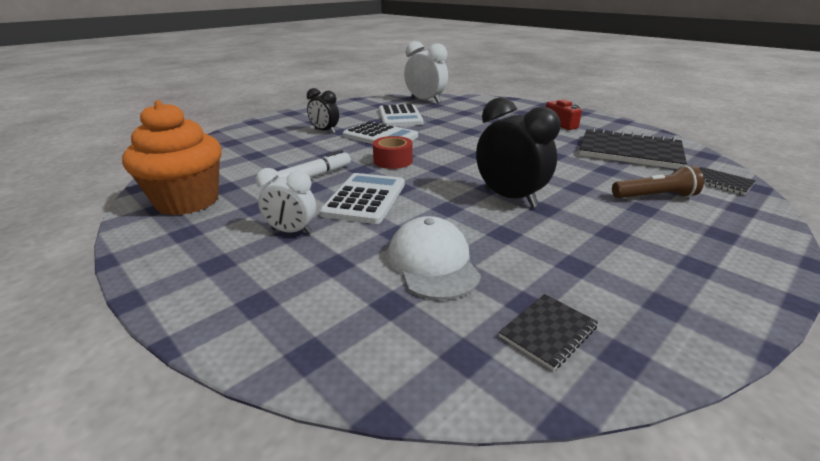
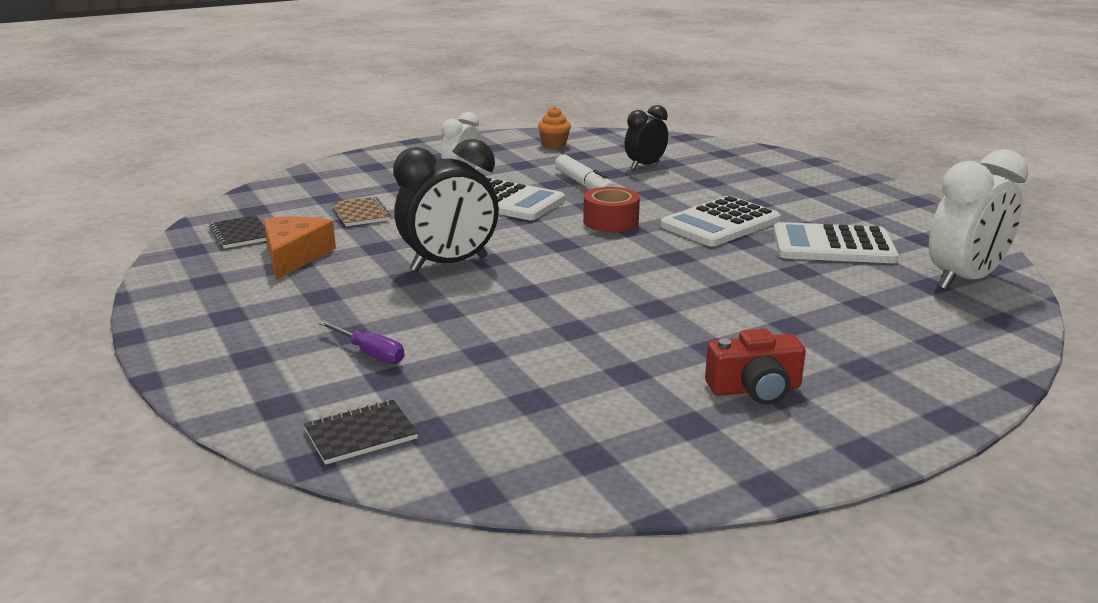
camera: 105 degrees right, 5 degrees down
(187, 201) = (554, 145): orange cupcake -> orange cupcake, size x0.41
(325, 131) = (756, 194): black clock -> black clock (645, 166)
(433, 263) = (361, 214): white cap -> brown notebook
(564, 270) = (294, 256): none -> orange cheese
(629, 152) = (547, 404): black notebook -> none
(655, 197) = (370, 353): brown flashlight -> purple screwdriver

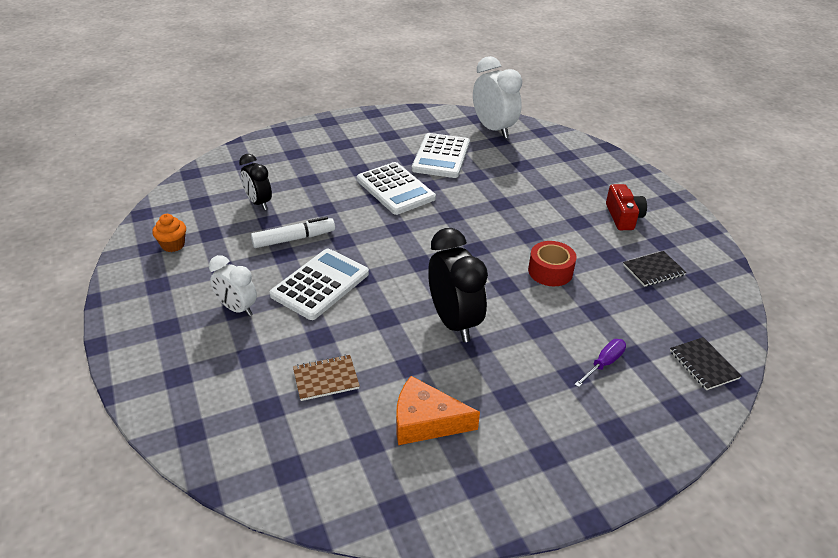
camera: 85 degrees left, 15 degrees up
(240, 234) = (361, 471): black notebook -> black notebook (653, 270)
(610, 221) = (381, 235): red tape -> red tape (550, 271)

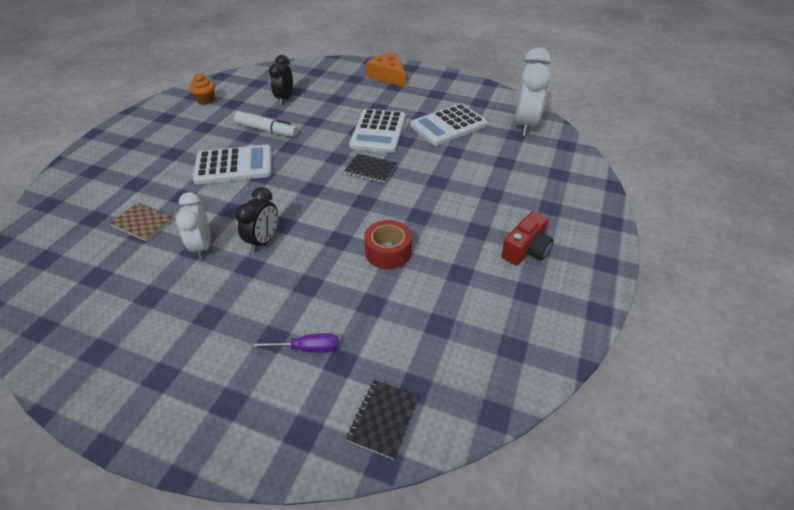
camera: 45 degrees right, 5 degrees up
(237, 308) = (174, 153): white clock -> white clock (202, 247)
(426, 421) = (141, 290): orange cheese -> orange cheese (388, 76)
(454, 322) = (263, 241): black clock -> black clock, size x0.61
(653, 270) = (477, 309): black notebook -> black notebook (370, 169)

